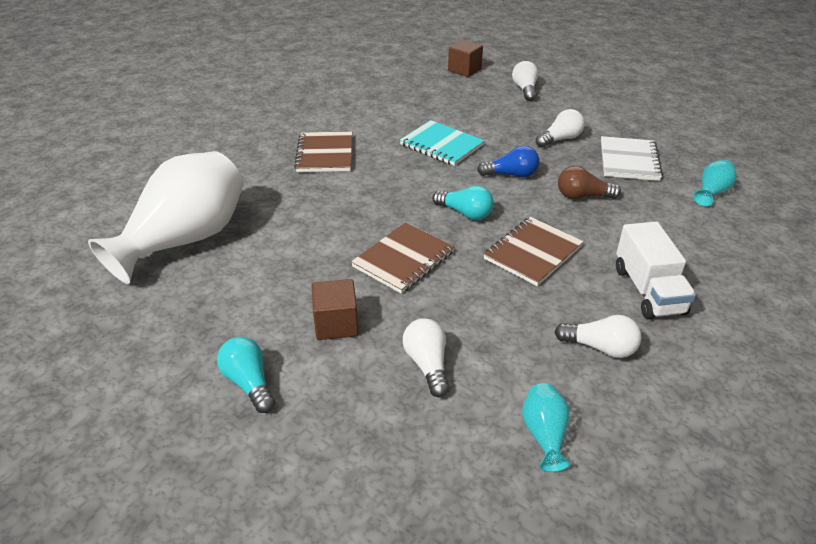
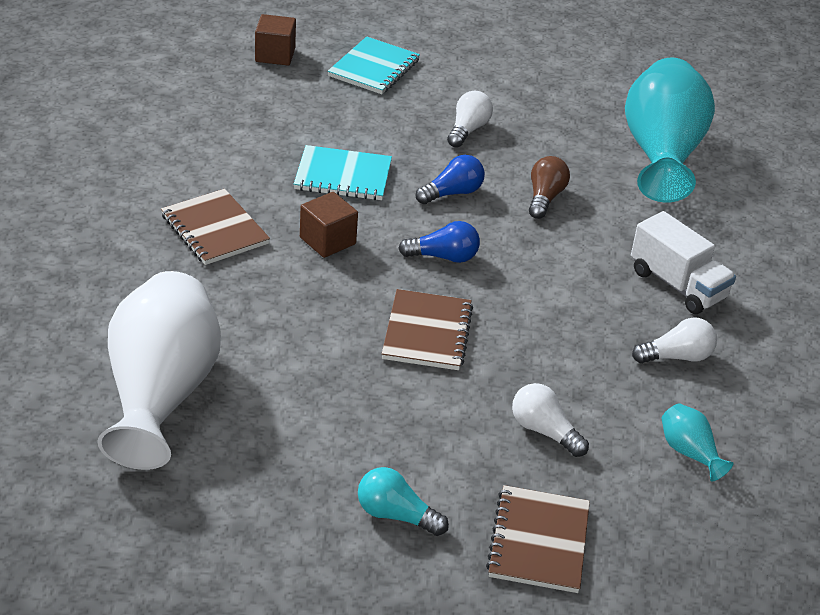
camera: 35 degrees left, 0 degrees up
(336, 324) = (423, 426): brown cube -> brown cube (327, 241)
(465, 213) = (443, 257): turquoise light bulb -> blue light bulb
(525, 90) = (374, 68): white light bulb -> turquoise notebook
(532, 253) = (546, 281): brown notebook -> brown notebook (538, 541)
(582, 196) = (544, 198): brown light bulb -> brown light bulb turned 135 degrees clockwise
(629, 161) = (558, 138): white notebook -> none
(711, 192) = (661, 155): turquoise vase -> turquoise vase, size x2.45

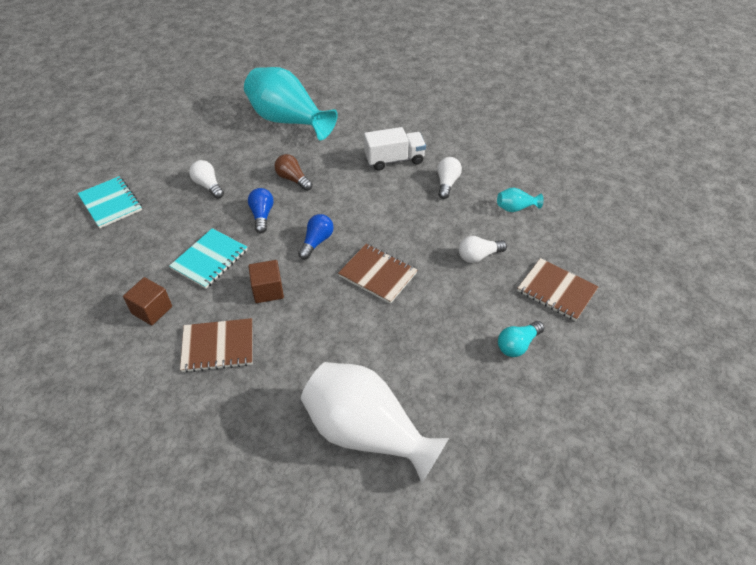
camera: 60 degrees left, 10 degrees up
(275, 55) = (51, 247): brown cube -> brown cube (152, 310)

